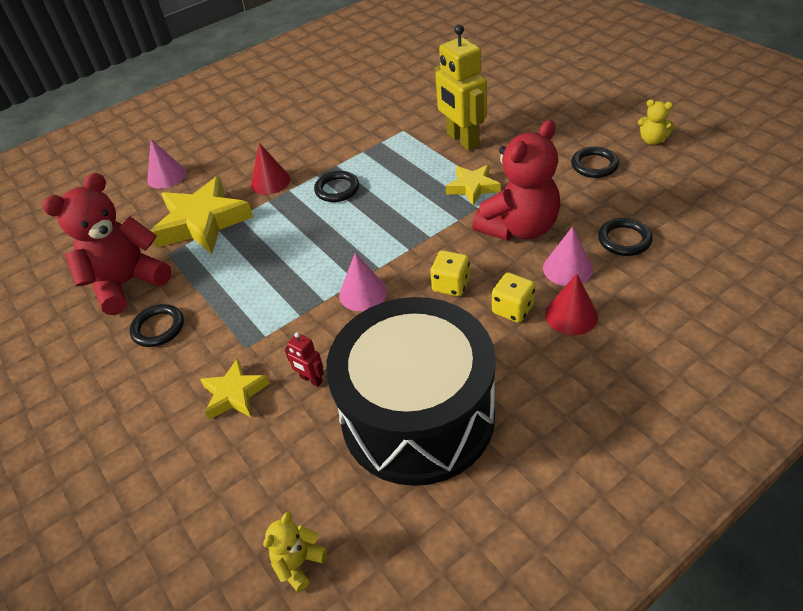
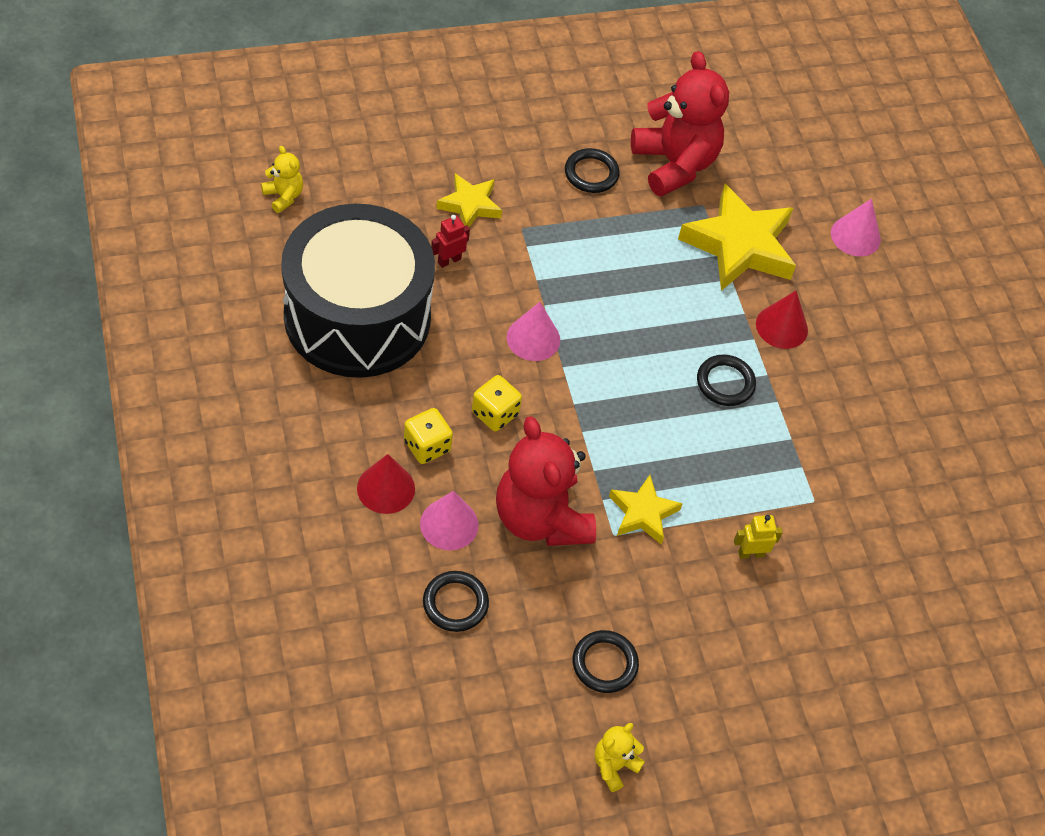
camera: 100 degrees right, 10 degrees up
(462, 140) = (751, 553): yellow robot -> yellow robot, size x0.44

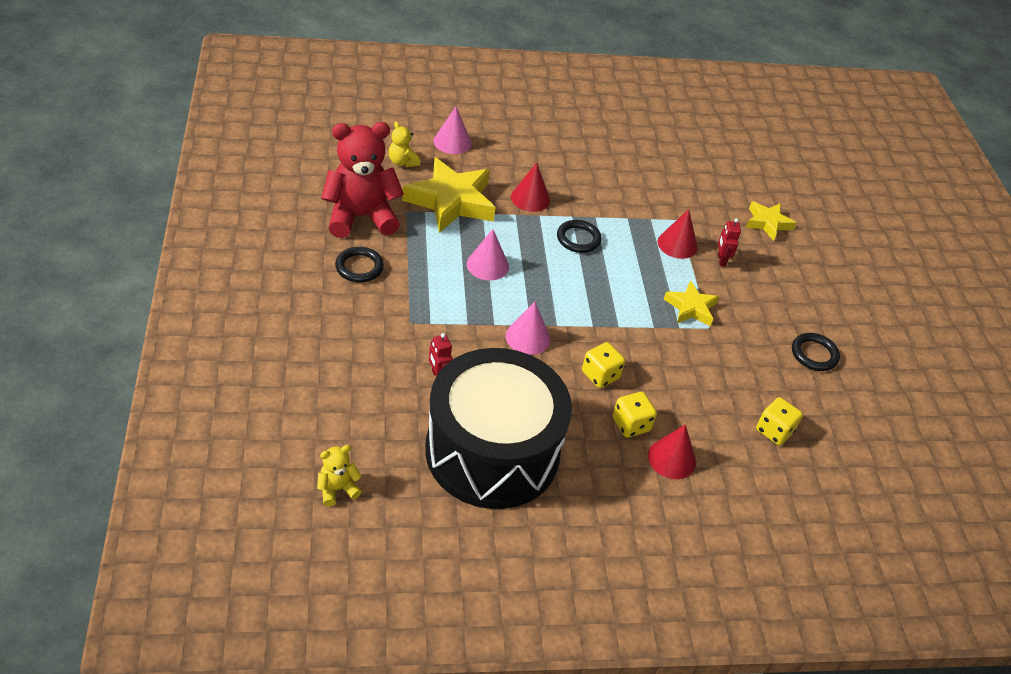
camera: 80 degrees left, 10 degrees down
(449, 524) = (704, 422): pink cone -> pink cone (487, 265)
(455, 603) = (774, 431): black ring -> yellow dice
(470, 205) = (378, 351): yellow star -> yellow star (768, 223)
(541, 518) = (697, 366): red teddy bear -> none
(614, 765) = (889, 365): yellow teddy bear -> yellow teddy bear (402, 162)
(751, 553) = (721, 260): yellow robot -> red robot
(761, 499) = (677, 244): none -> red cone

